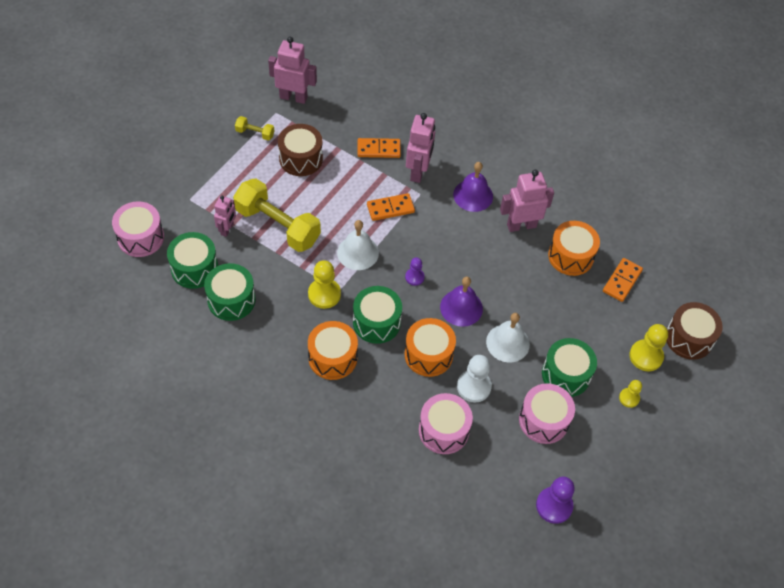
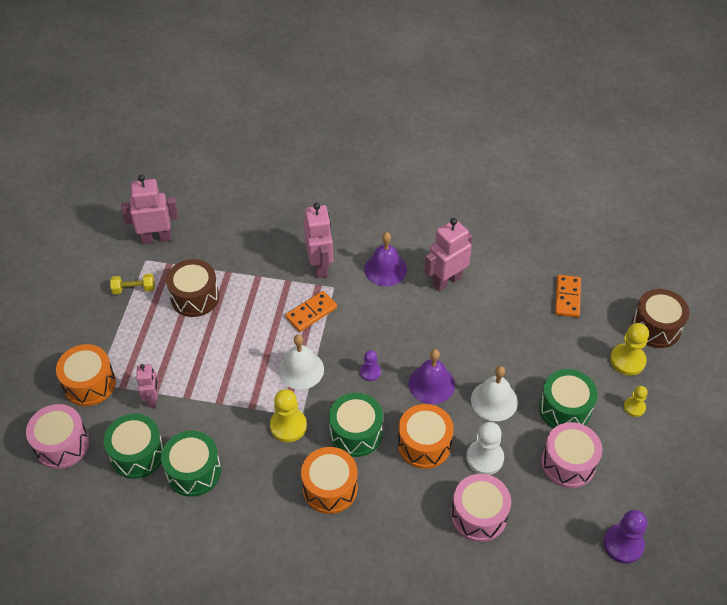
camera: 20 degrees left, 5 degrees down
(277, 226) = (204, 374): yellow dumbbell -> none
(378, 149) = (270, 259): orange domino -> none
(571, 256) = (508, 292): orange drum -> orange drum (90, 384)

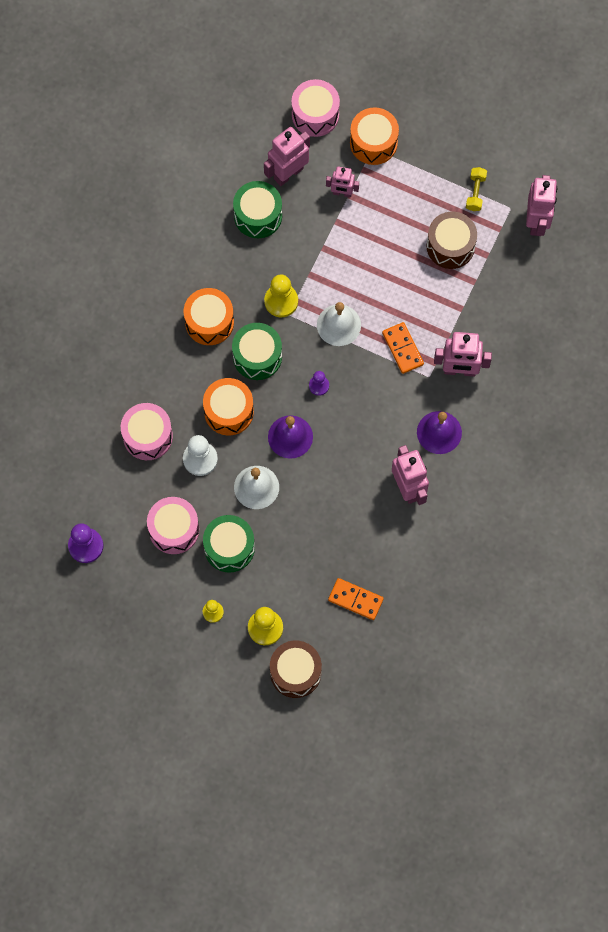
camera: 105 degrees right, 20 degrees up
(137, 454) = (288, 173): green drum -> pink robot

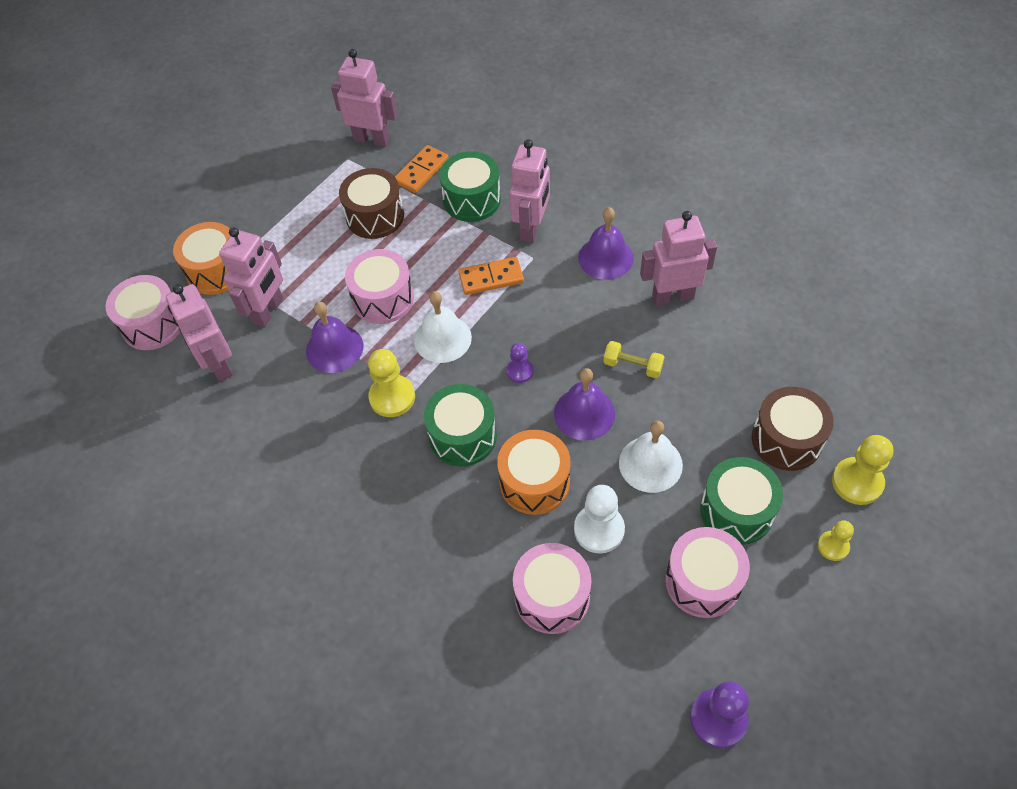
camera: 75 degrees left, 15 degrees down
(209, 322) = (397, 488): orange drum -> none
(258, 216) = (264, 407): green drum -> green drum (472, 199)
(295, 672) = (921, 454): brown drum -> brown drum (786, 439)
(316, 250) = (334, 348): none -> purple bell
(342, 193) = (268, 311): pink robot -> pink robot, size x1.64
(355, 600) = (818, 372): orange domino -> orange domino (421, 171)
(368, 273) = (383, 299): none -> pink drum
(475, 192) = (318, 186): yellow dumbbell -> yellow dumbbell (632, 366)

